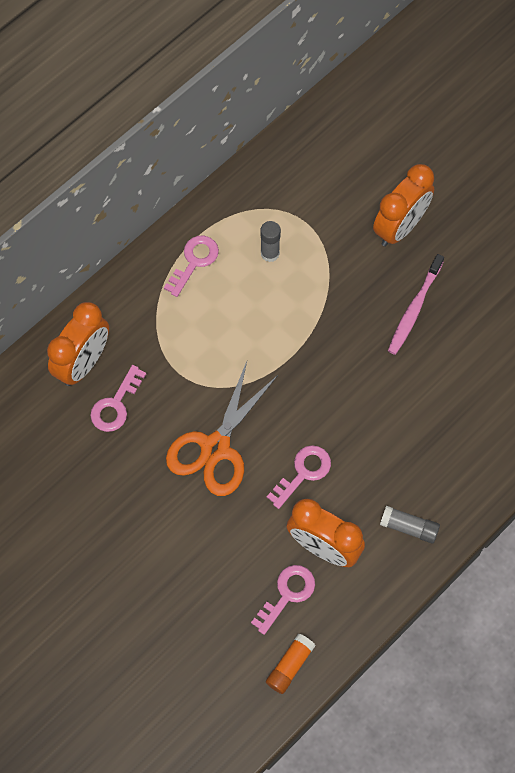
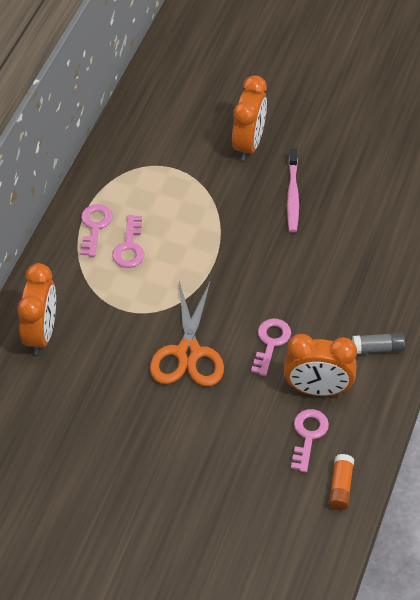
camera: 25 degrees left, 15 degrees down
(115, 405) = (86, 354): pink key -> pink key (129, 247)
(270, 253) = (154, 199): grey glue stick -> none

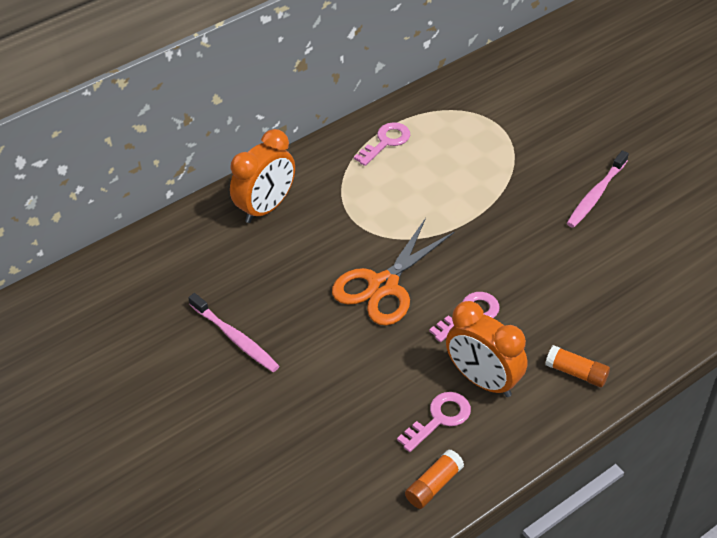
camera: 35 degrees right, 5 degrees down
(107, 456) = (236, 338): none -> pink toothbrush
(129, 247) = (403, 172): pink key -> none
(249, 144) = (586, 133): orange clock -> none
(377, 348) = (576, 373): grey glue stick -> orange glue stick

